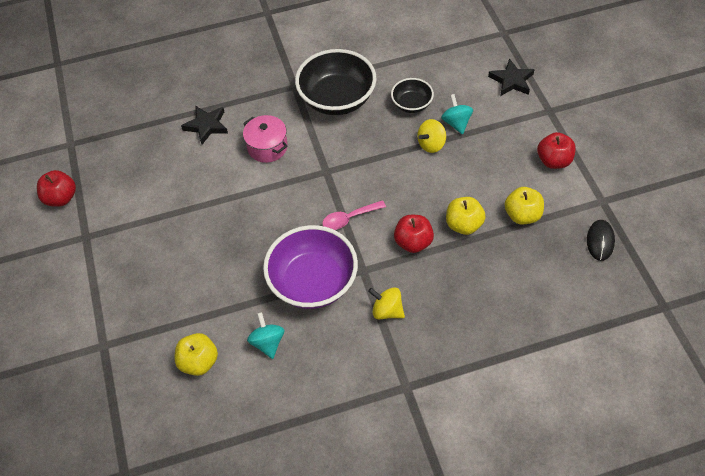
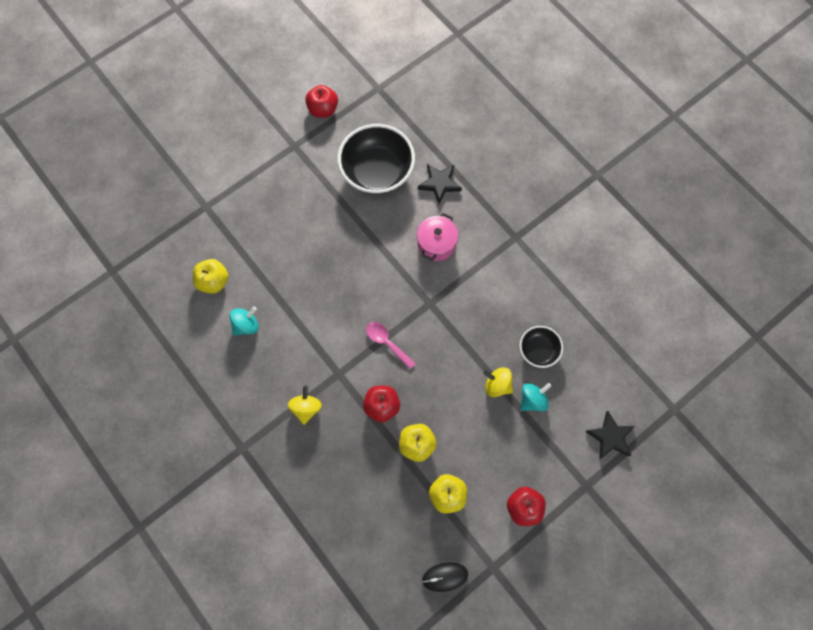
camera: 65 degrees right, 15 degrees up
(313, 282) = (313, 338): purple bowl -> none
(337, 99) = (516, 281): black bowl -> black bowl (377, 172)

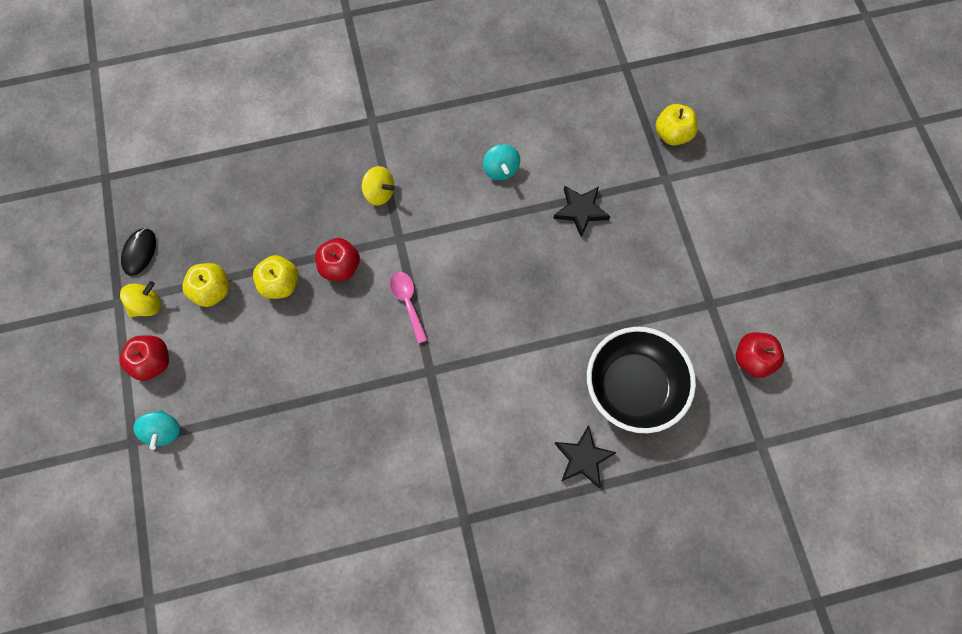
camera: 115 degrees right, 0 degrees up
(213, 281) = (568, 156): yellow apple -> yellow apple (672, 134)
(387, 342) = (408, 302): pink spoon -> pink spoon turned 90 degrees counterclockwise
(436, 244) = (502, 415): pink pot -> none
(497, 385) = (295, 400): yellow spinning top -> yellow spinning top (147, 305)
(532, 400) = (256, 432): turquoise spinning top -> turquoise spinning top (164, 431)
(538, 350) = (308, 470): black bowl -> none
(610, 437) = (165, 500): black star -> black star (580, 211)

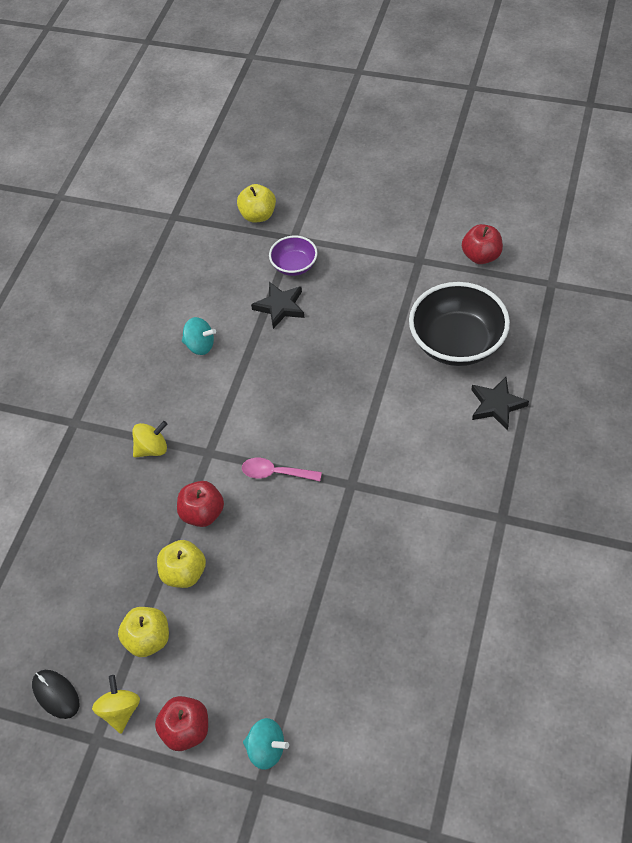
camera: 55 degrees left, 15 degrees down
(634, 197) = (294, 266): none -> purple bowl

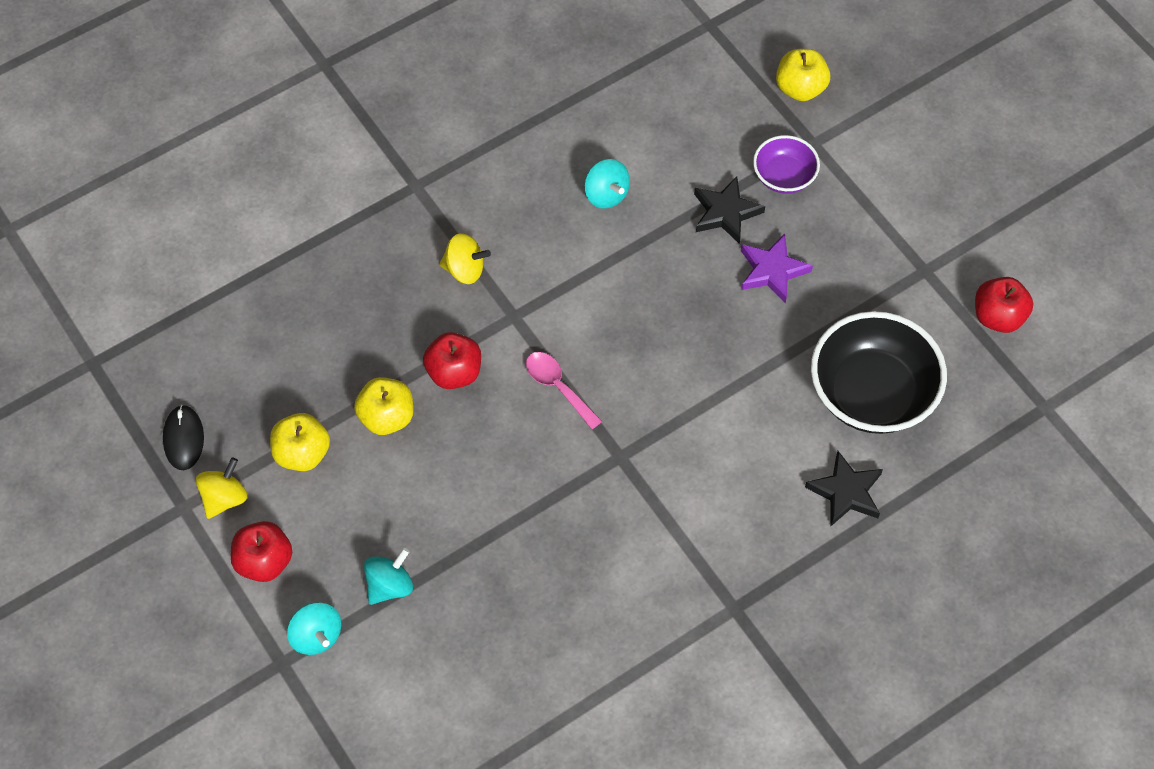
camera: 35 degrees right, 5 degrees up
(284, 675) = (390, 585): none -> turquoise spinning top
(337, 318) = (772, 271): none -> purple star

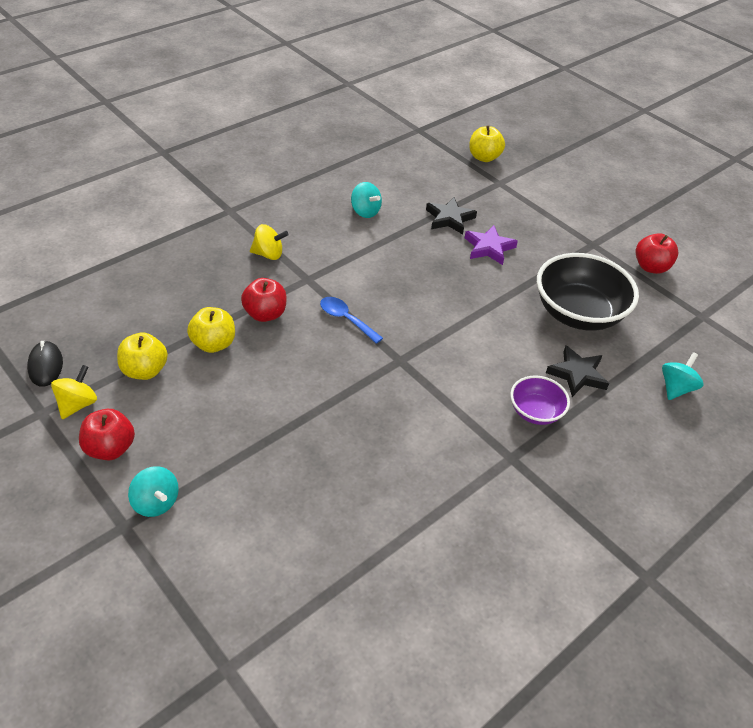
camera: 10 degrees left, 15 degrees down
(390, 585) = (220, 459): turquoise spinning top -> turquoise spinning top (676, 388)
(558, 387) = (346, 319): pink spoon -> blue spoon
(784, 177) = (484, 199): purple bowl -> purple bowl (535, 412)

